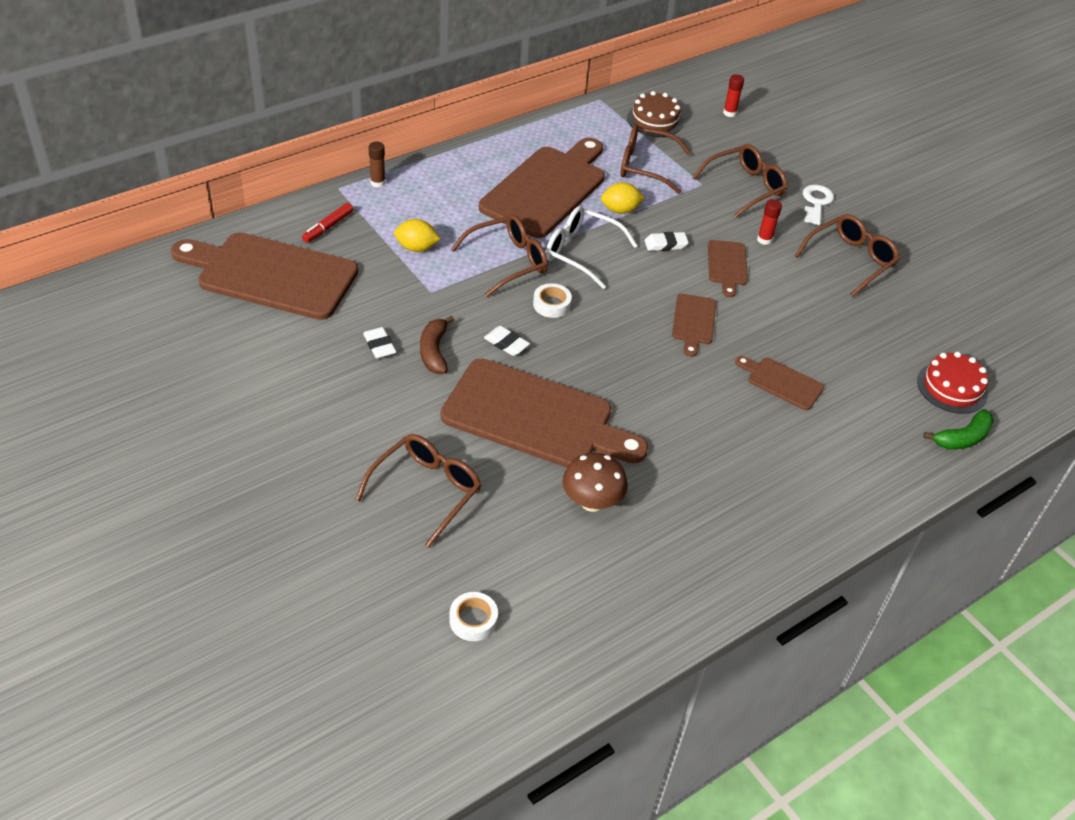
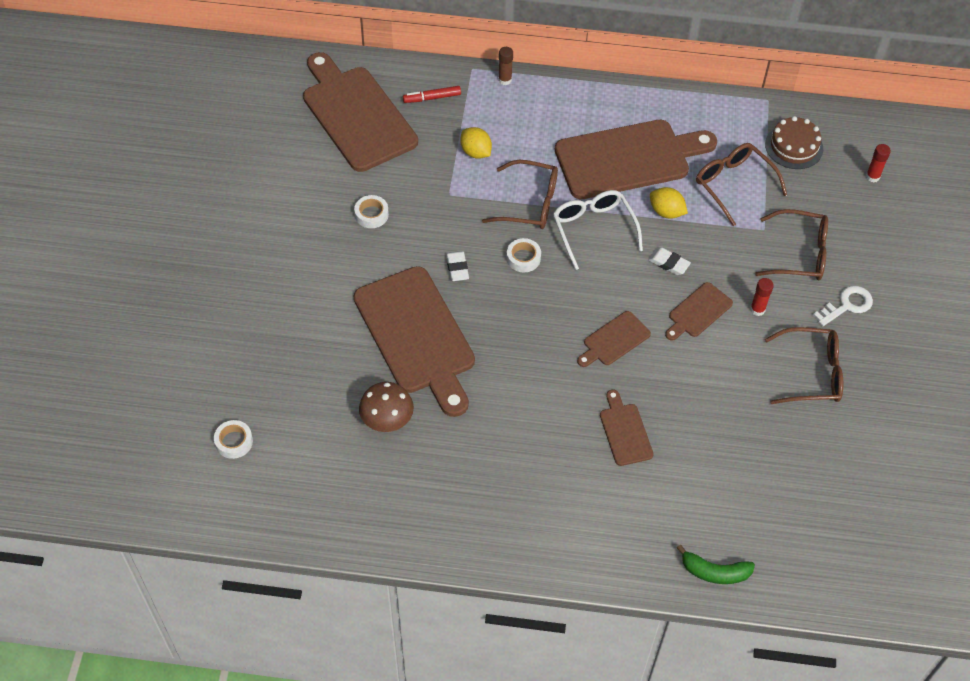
camera: 45 degrees right, 10 degrees up
(379, 346) = (371, 214): white eraser -> white tape
(427, 490) = (294, 338): brown glasses -> none
(434, 351) = (402, 242): brown banana -> none
(952, 387) = (759, 530): red cake -> none

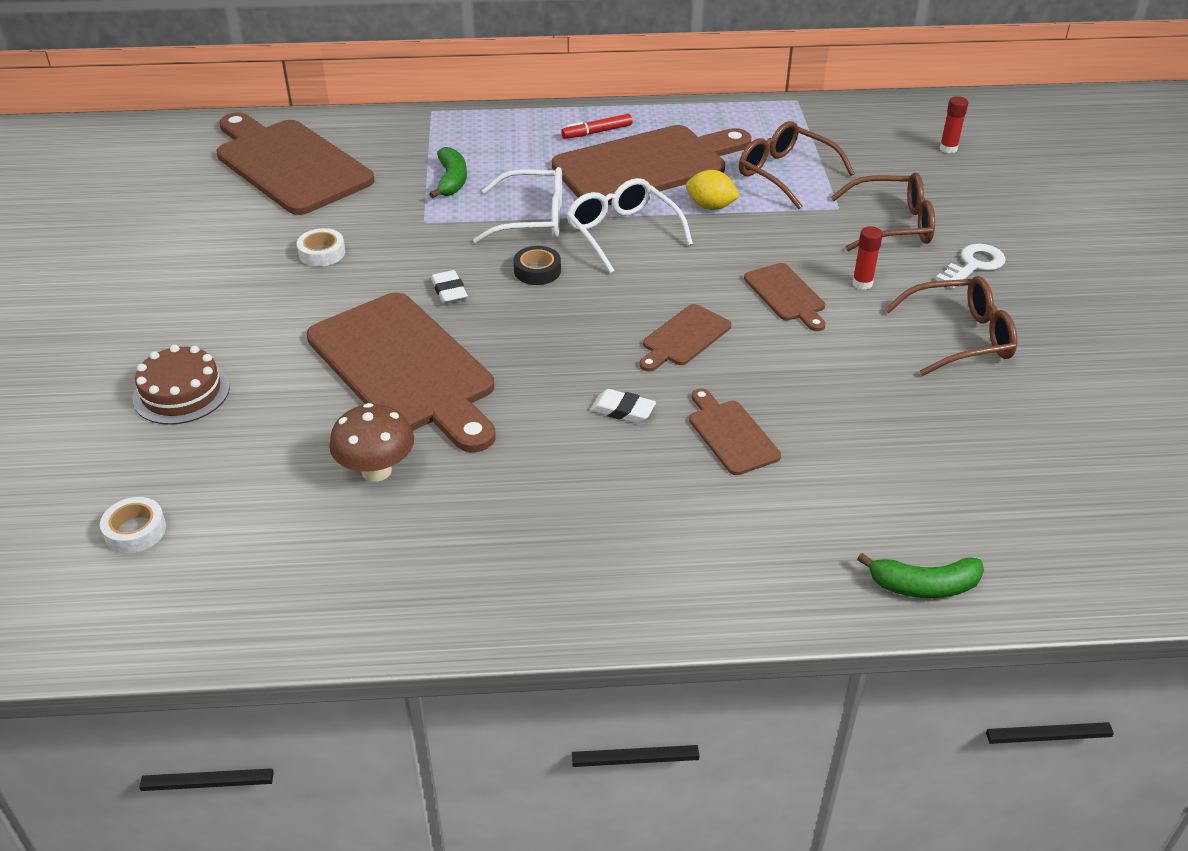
camera: 10 degrees left, 15 degrees down
(432, 98) = (385, 140): red marker -> red marker (597, 132)
(476, 152) = (451, 180): yellow lemon -> green banana
(505, 80) = (474, 116): brown glue stick -> none
(523, 258) = (537, 271): white tape -> black tape
(530, 203) = (533, 218): brown glasses -> white glasses
(668, 263) = (730, 253): white eraser -> white eraser (623, 410)
(698, 312) = (786, 295): brown cutting board -> brown cutting board turned 60 degrees counterclockwise
(794, 146) = (844, 134): brown cake -> brown cake (181, 392)

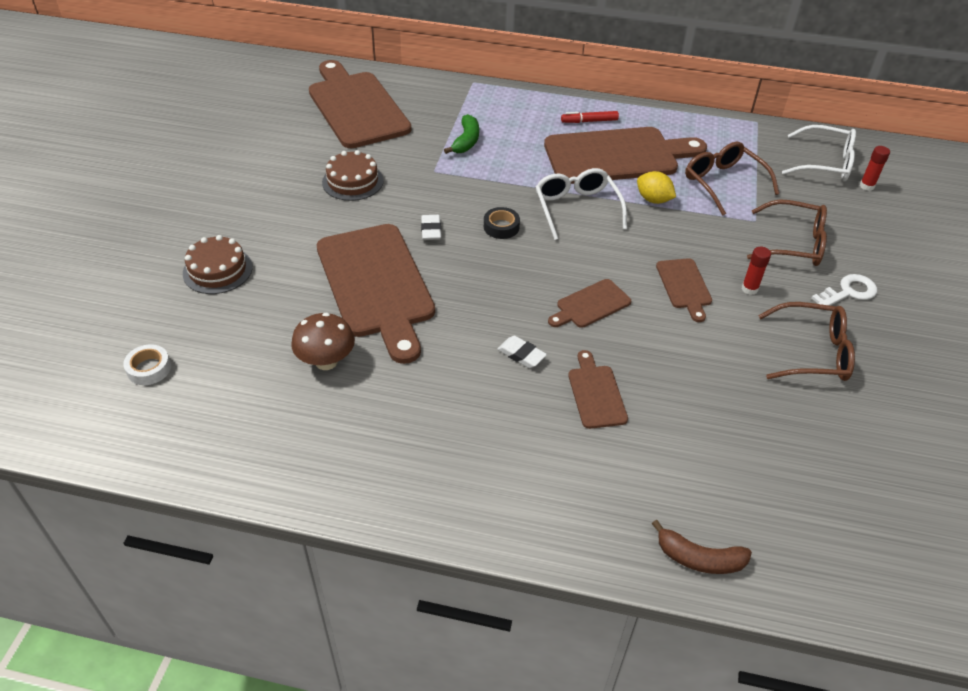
camera: 15 degrees right, 5 degrees up
(322, 253) = (352, 181): white tape -> brown cake
(533, 218) = (514, 183): white glasses -> white glasses (825, 163)
(923, 586) = (699, 558): green banana -> brown banana

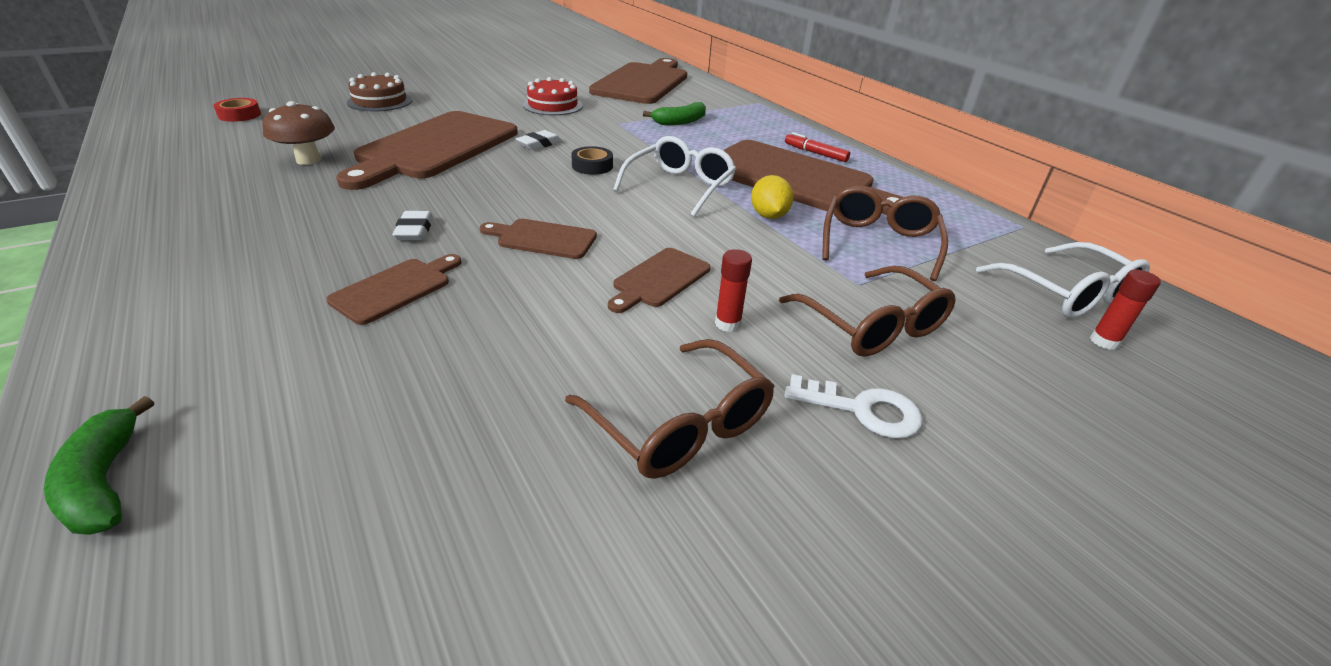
camera: 45 degrees right, 10 degrees down
(149, 368) = (239, 115): white tape -> red tape
(352, 181) = (553, 105): brown cake -> red cake
(699, 558) = (104, 482): brown banana -> green banana

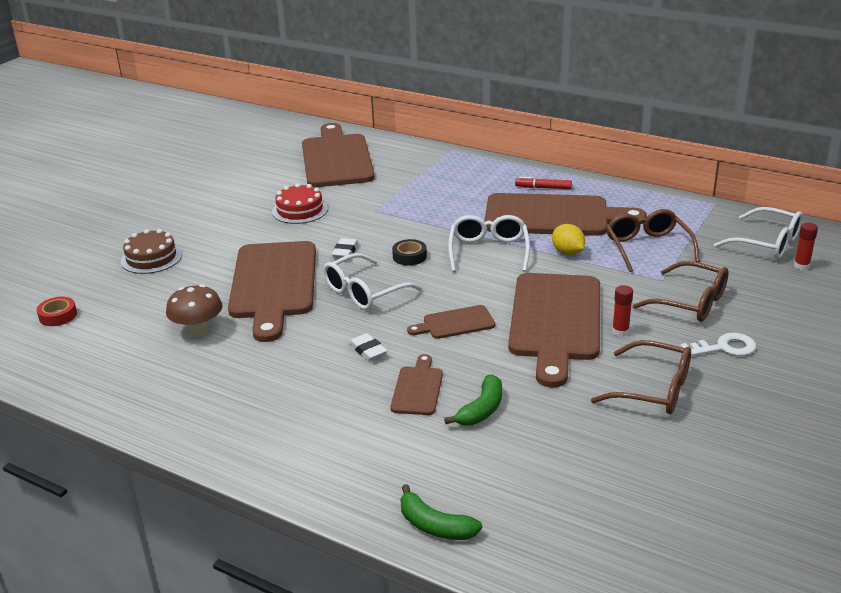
camera: 25 degrees left, 5 degrees down
(500, 180) = (364, 292): none -> white glasses
(659, 279) = (555, 321): brown cutting board -> brown cutting board, size x2.17
(680, 122) = (418, 192): green banana -> green banana (481, 410)

